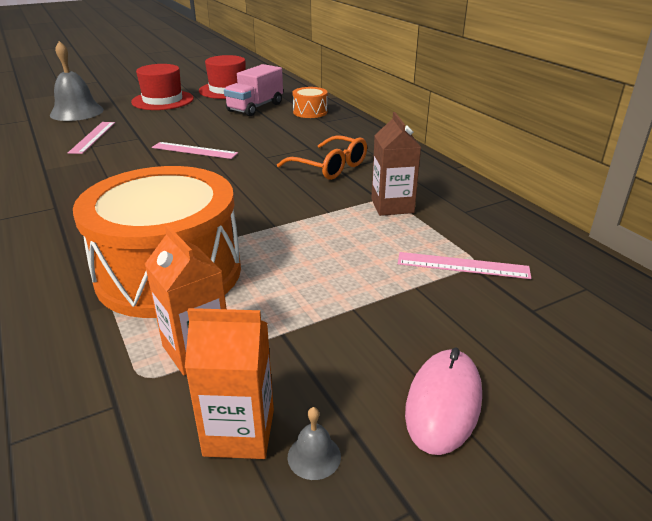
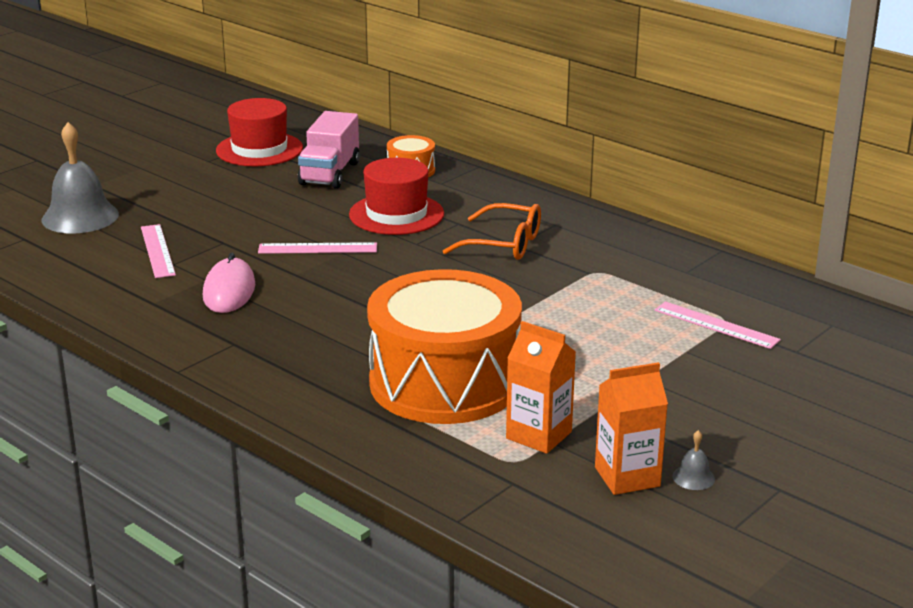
camera: 20 degrees left, 5 degrees down
(162, 100) = (183, 180): red hat -> red hat (396, 214)
(392, 206) = (608, 278): brown carton -> none
(443, 403) = (764, 428): pink mouse -> pink mouse (229, 291)
(463, 265) = (716, 325): pink ruler -> pink ruler turned 45 degrees clockwise

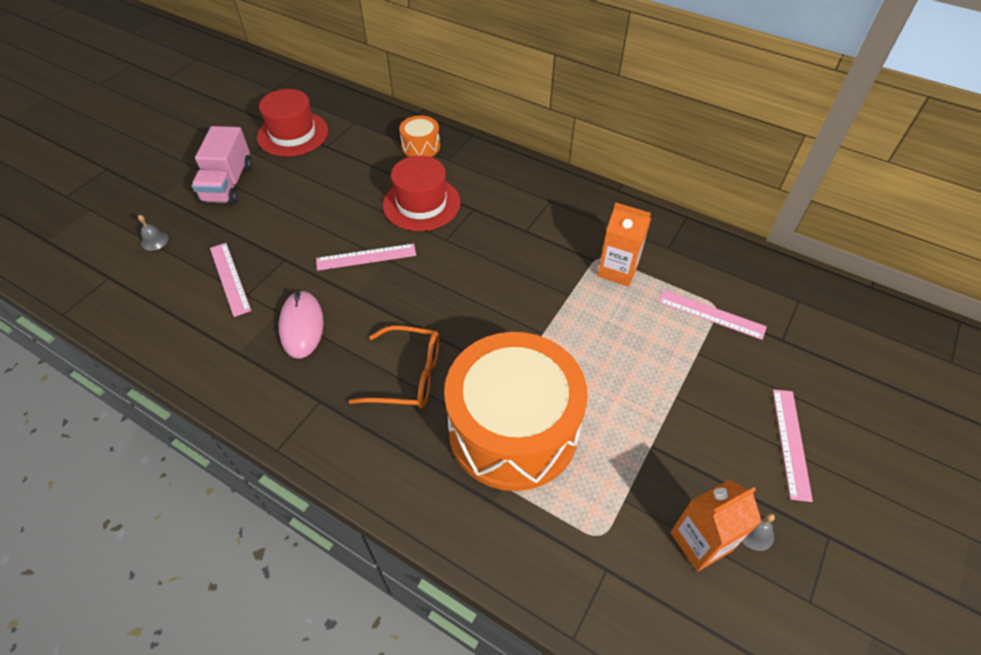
camera: 10 degrees left, 25 degrees up
(80, 217) = (154, 240): grey bell -> grey bell, size x0.41
(329, 173) = (356, 158): pink truck -> pink truck (228, 183)
(504, 244) = (517, 231): orange glasses -> orange glasses (408, 375)
(539, 435) = (611, 492): orange carton -> orange carton (617, 270)
(768, 423) = (791, 442): none -> pink ruler

